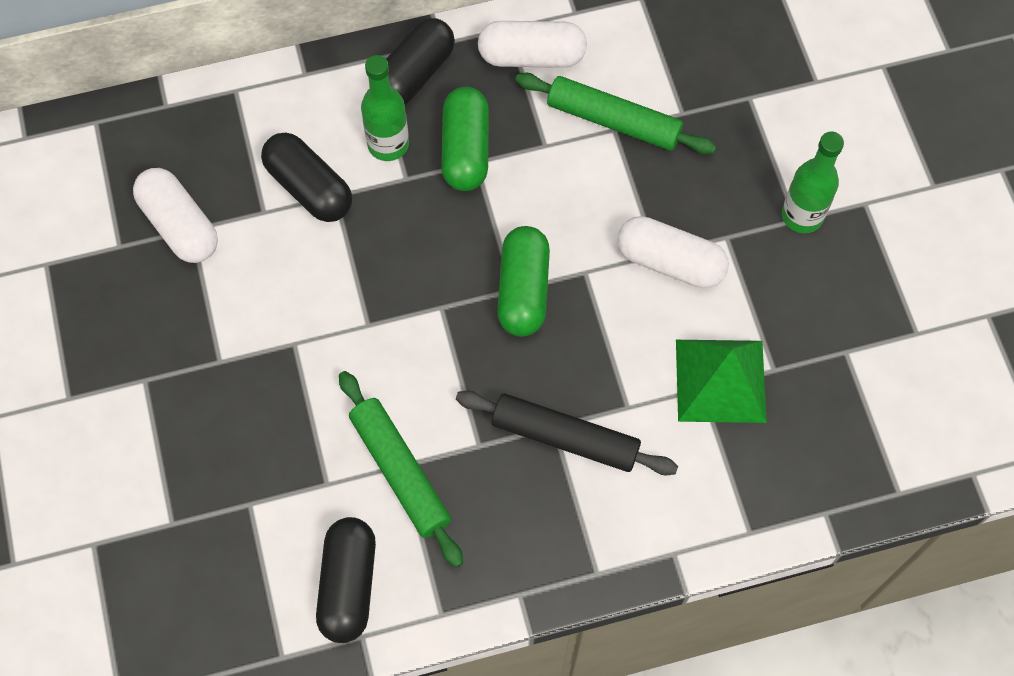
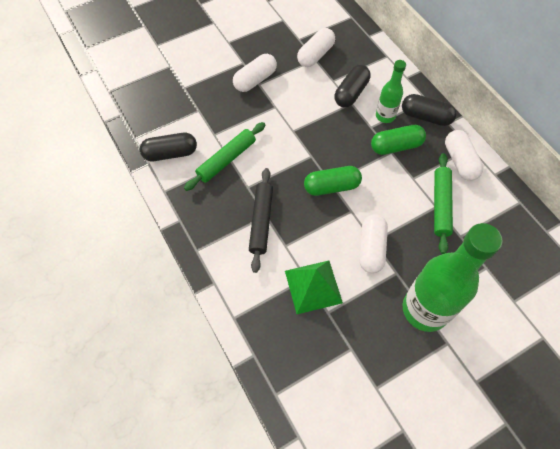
camera: 75 degrees right, 5 degrees down
(205, 366) = (255, 80): none -> white capsule
(802, 216) = (425, 309): green bottle -> green bottle, size x1.93

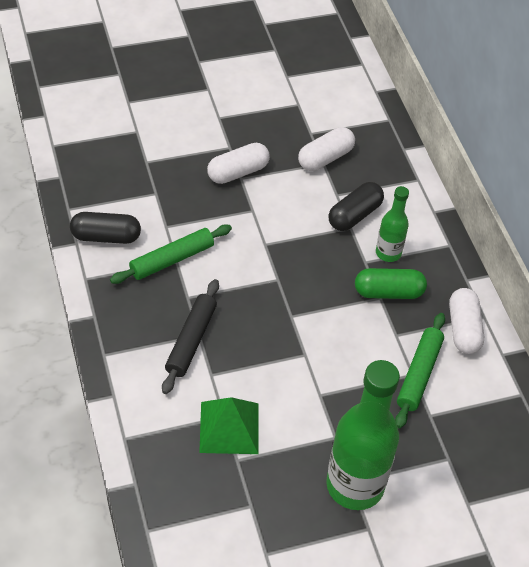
camera: 10 degrees right, 10 degrees down
(331, 187) = (290, 321): green capsule -> none
(371, 248) = (314, 402): white capsule -> none
(426, 117) = (440, 266): black capsule -> none

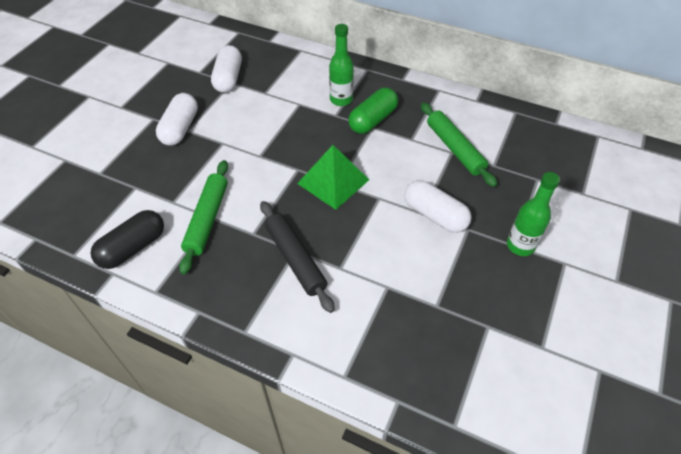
camera: 45 degrees left, 0 degrees up
(229, 427) = (401, 290): green pyramid -> green pyramid (333, 181)
(354, 215) = (292, 95): black capsule -> none
(355, 485) = (520, 245): green bottle -> green bottle, size x0.52
(463, 329) = (439, 105): white capsule -> white capsule (435, 215)

